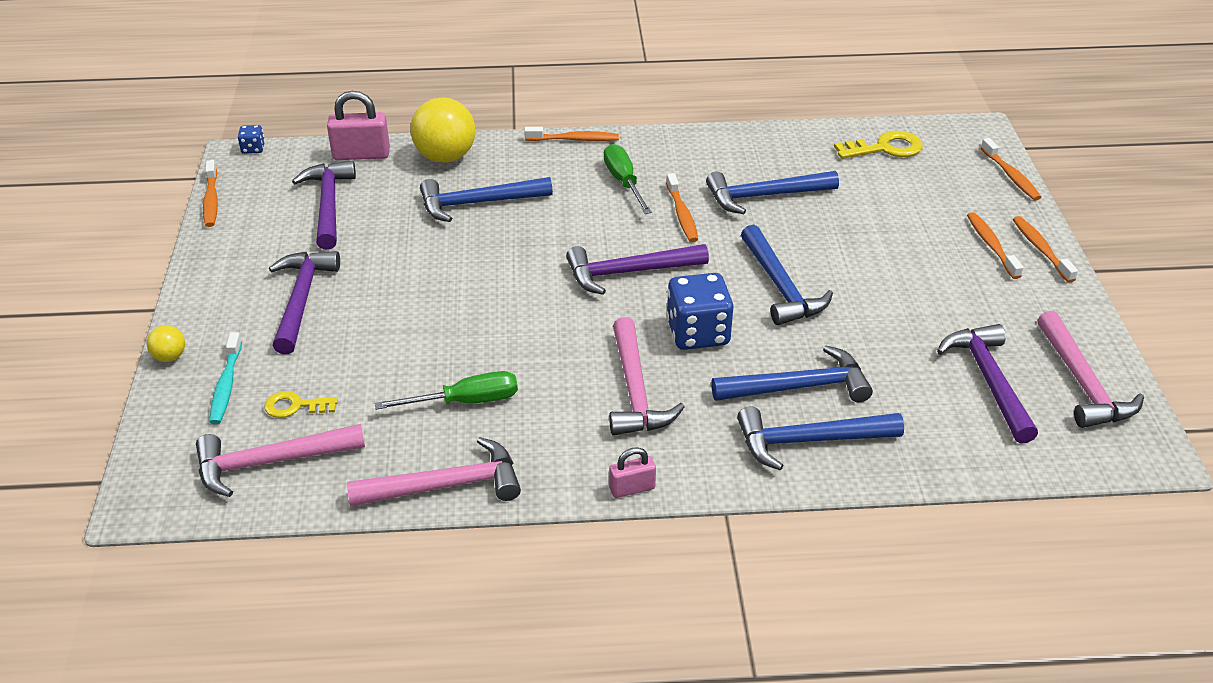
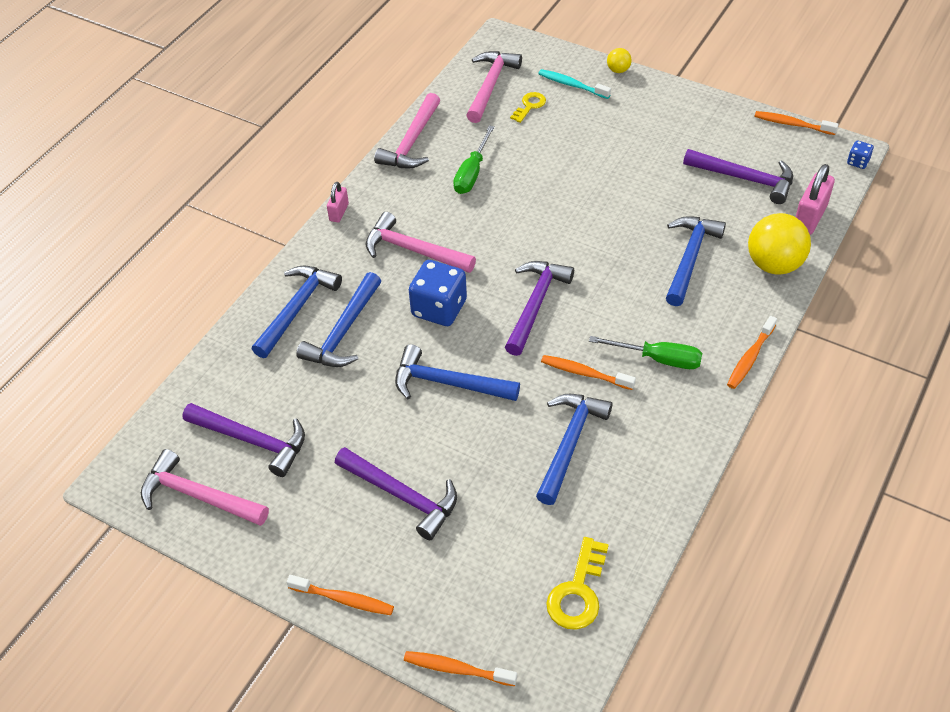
camera: 125 degrees right, 10 degrees up
(301, 299) = (634, 135): purple hammer -> purple hammer (402, 496)
(991, 245) = (379, 564): orange toothbrush -> none

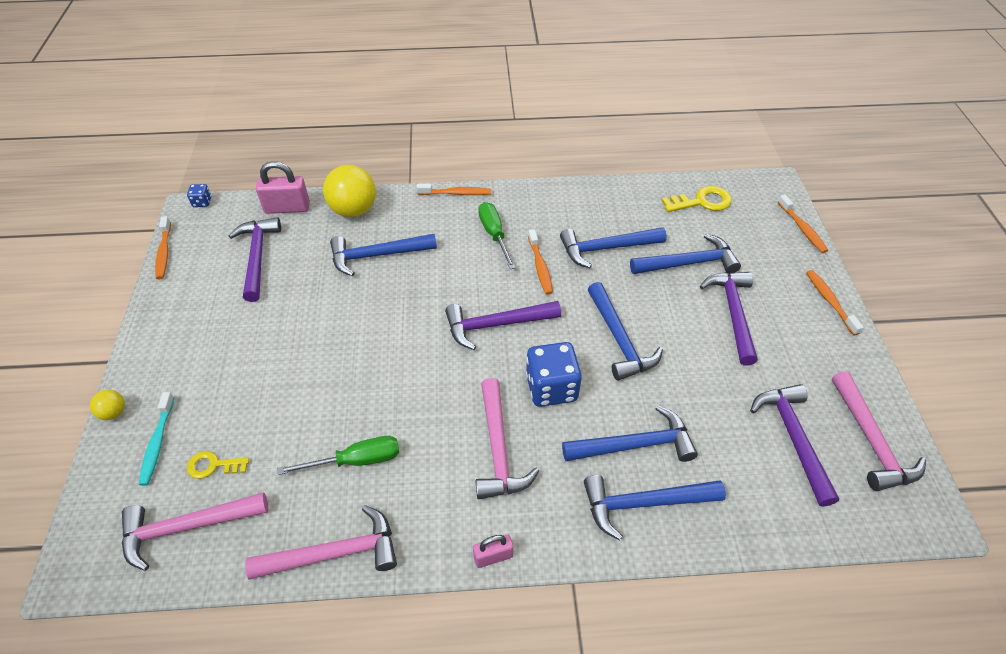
camera: 125 degrees left, 0 degrees up
(494, 505) = (688, 263): none -> blue hammer

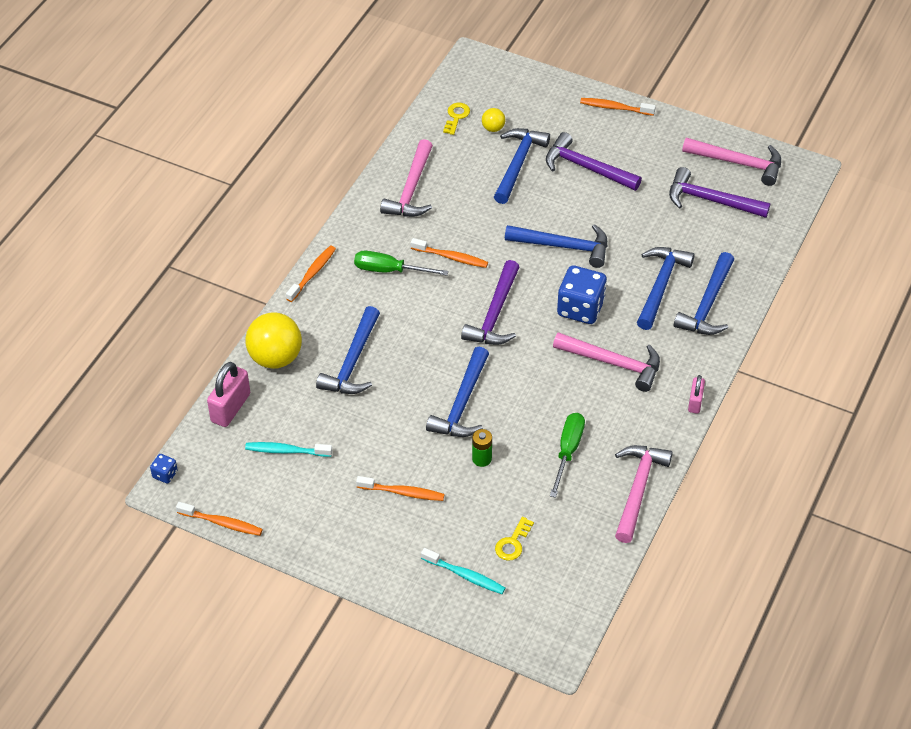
camera: 60 degrees left, 0 degrees up
(114, 412) = (410, 600): yellow ball -> yellow ball (493, 128)
(187, 527) = (560, 573): pink hammer -> pink hammer (411, 189)
(257, 257) = (286, 451): purple hammer -> turquoise toothbrush
(311, 392) = (482, 459): none -> green battery
(606, 248) = (463, 205): blue hammer -> blue hammer (462, 404)
(701, 202) = (456, 117): yellow key -> yellow key, size x0.64
(802, 228) = (534, 76): orange toothbrush -> orange toothbrush (403, 492)

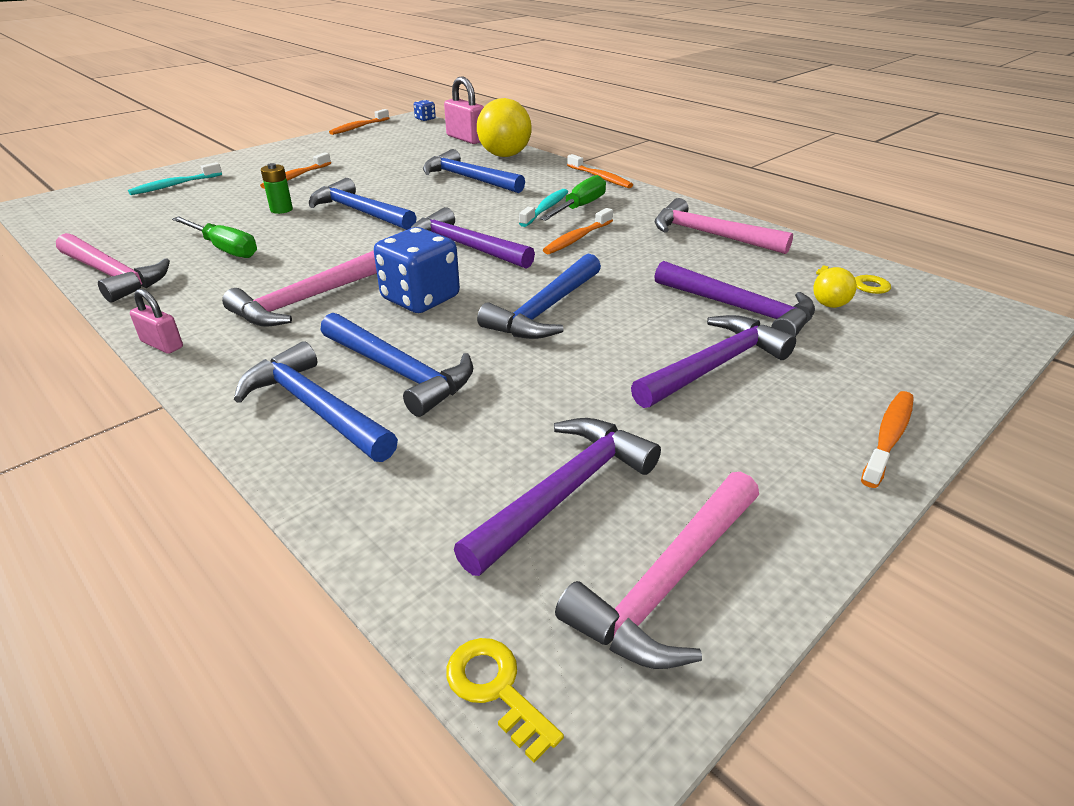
camera: 110 degrees right, 15 degrees down
(286, 451) = (398, 148): turquoise toothbrush -> turquoise toothbrush (545, 209)
(513, 543) = (169, 207): yellow key -> yellow key (496, 689)
(518, 164) = (740, 309): blue hammer -> purple hammer

